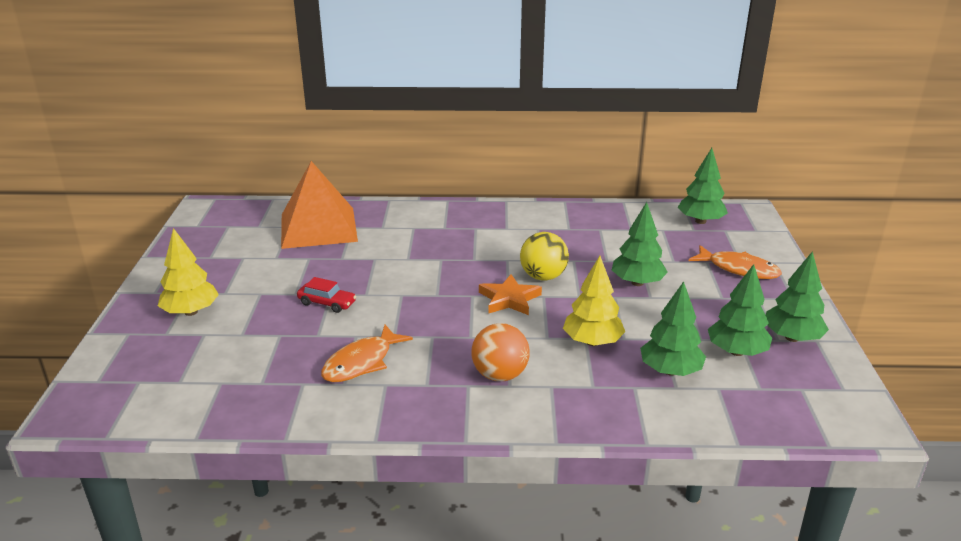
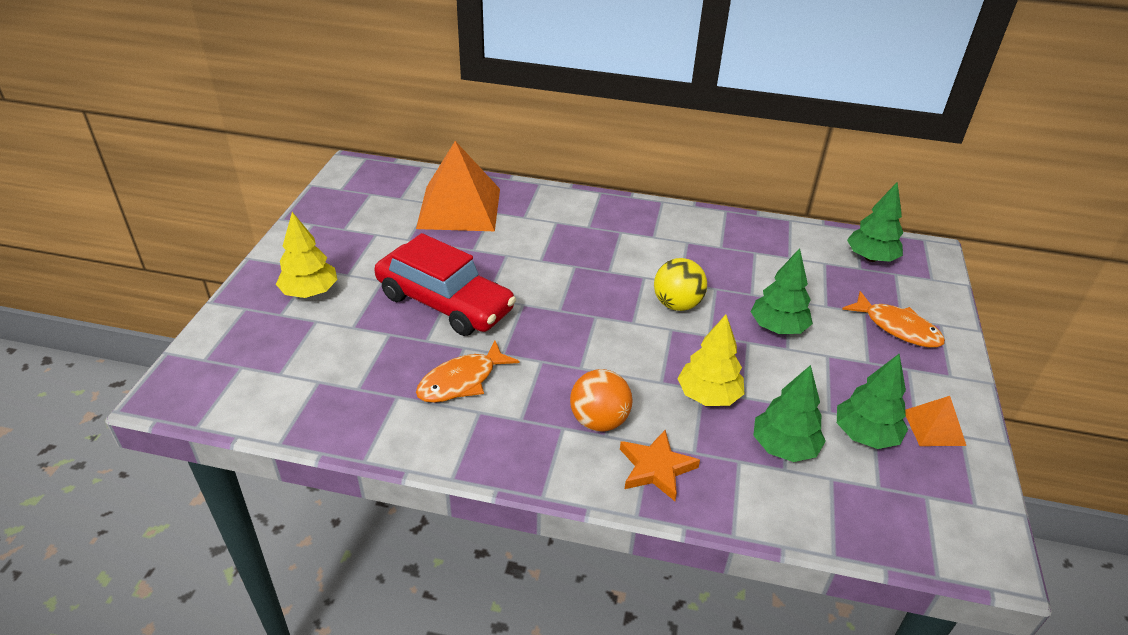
camera: 10 degrees right, 10 degrees up
(327, 303) = (445, 303): red car -> red car, size x2.39
(509, 299) = (633, 327): orange star -> orange star (656, 468)
(792, 337) = (934, 427): green tree -> orange pyramid

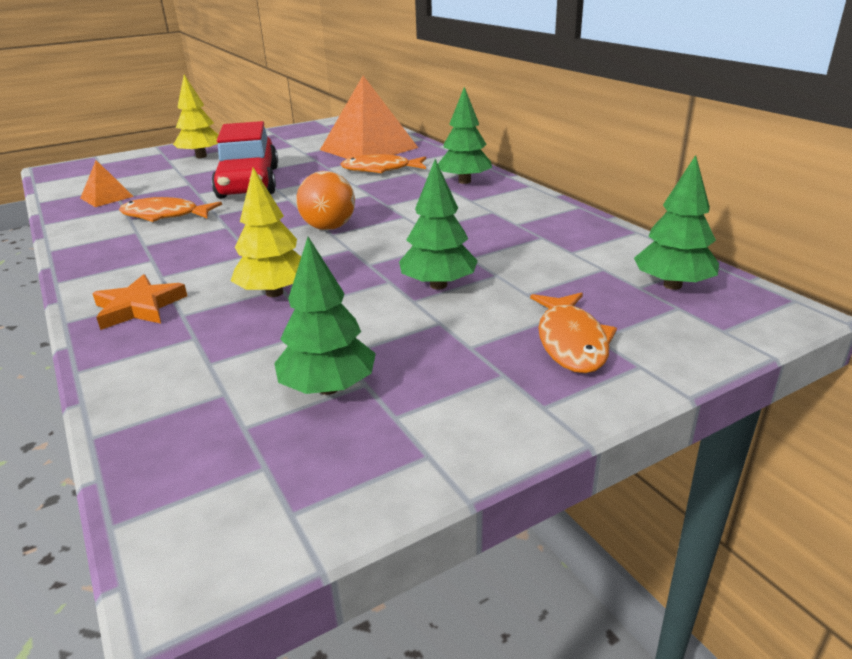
camera: 50 degrees right, 10 degrees down
(525, 232) = (380, 170): none -> orange fish
(599, 421) = (177, 267): orange ball -> orange ball (329, 228)
(677, 304) = (389, 238): yellow ball -> none
(784, 447) = (243, 351): green tree -> green tree (464, 181)
(934, 427) = (412, 428): orange pyramid -> orange pyramid (107, 197)

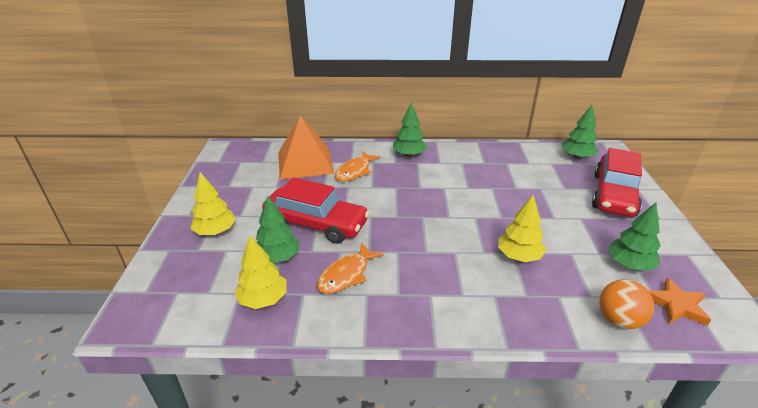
camera: 60 degrees left, 5 degrees up
(107, 197) = (263, 299): orange pyramid -> yellow tree
(139, 307) = (506, 311): orange star -> orange star (676, 305)
(329, 228) = (438, 215): orange ball -> orange ball (618, 320)
(438, 285) = (542, 206): green tree -> green tree (278, 257)
(571, 342) = (613, 195): orange fish -> red car

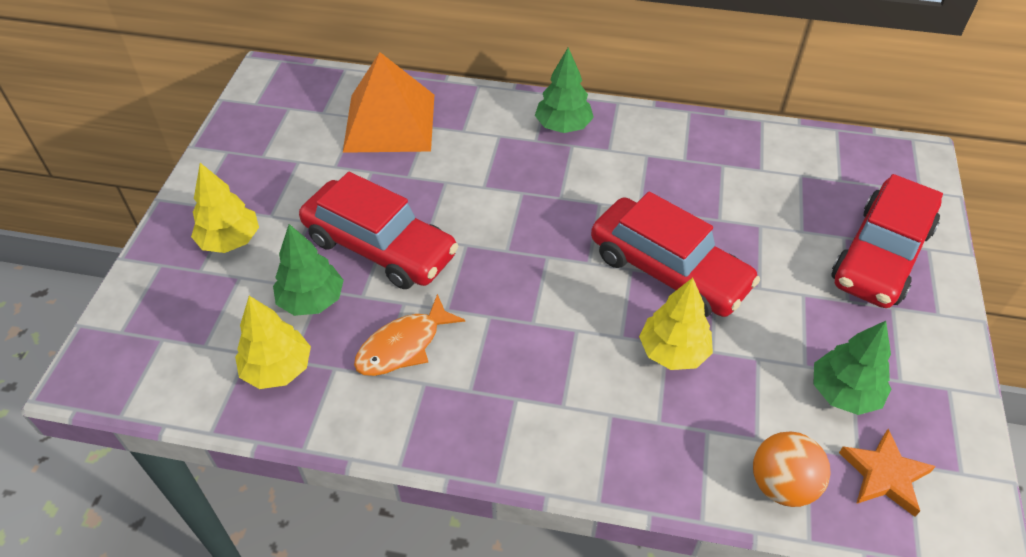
camera: 10 degrees right, 15 degrees up
(355, 171) = (465, 151): orange fish -> none
(498, 215) = (668, 271): none -> red car
(577, 157) = (852, 166): green tree -> none

